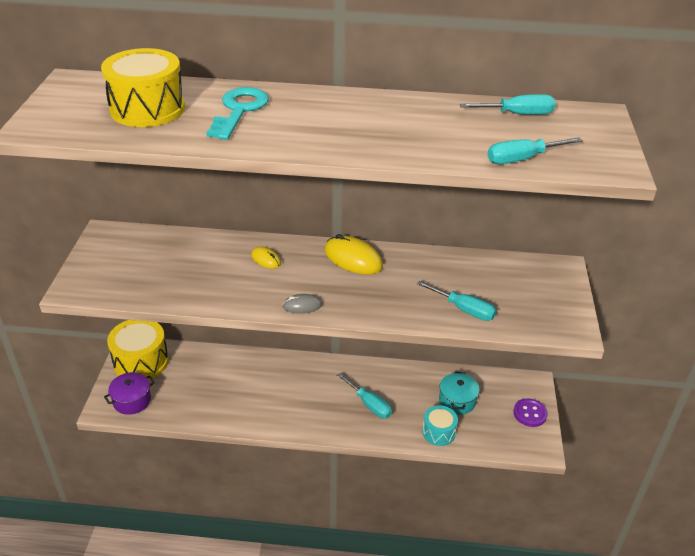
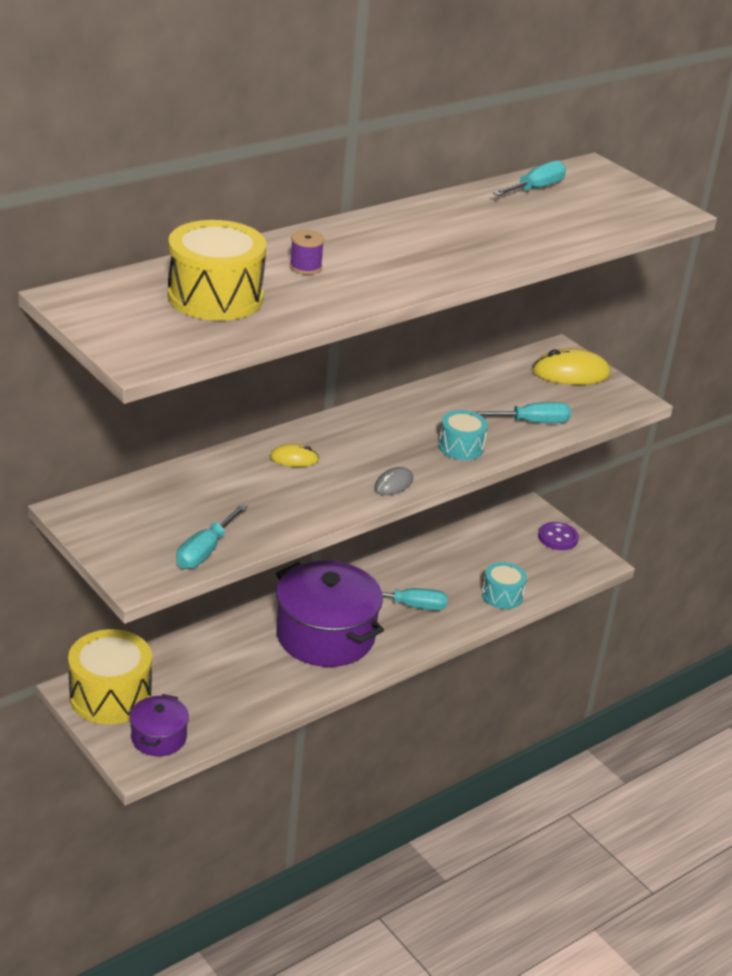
camera: 45 degrees left, 5 degrees down
(239, 110) = (305, 267): turquoise key -> purple spool
(294, 394) = (325, 635): none -> purple pot
(353, 258) = (375, 421): yellow mouse -> yellow mouse (570, 373)
(385, 303) = (461, 447): none -> turquoise drum
(457, 401) = (485, 560): turquoise pot -> none
(522, 159) = (600, 227): turquoise screwdriver -> turquoise screwdriver (205, 551)

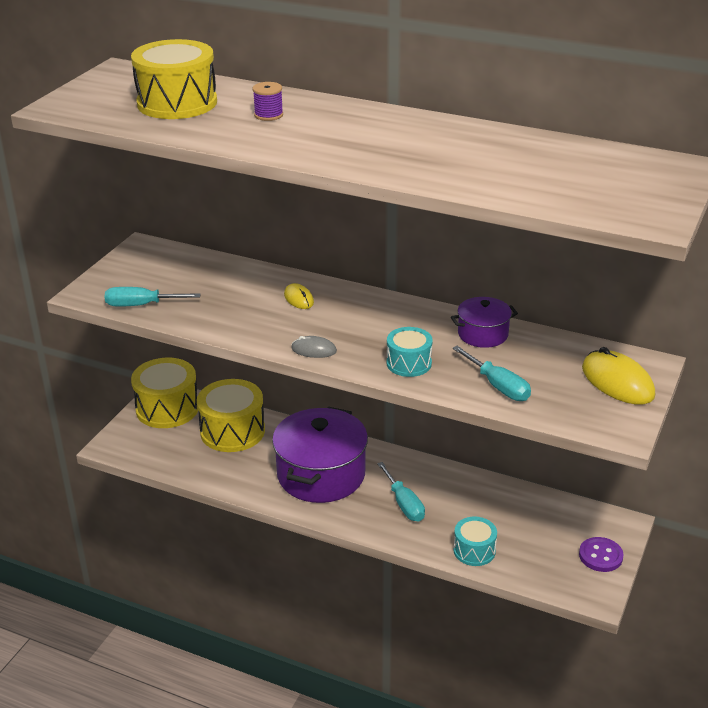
camera: 65 degrees right, 0 degrees up
(159, 738) = (141, 445): purple pot -> purple pot (483, 334)
(200, 665) = (232, 431): none -> yellow drum
(536, 188) = (578, 154): turquoise screwdriver -> none

